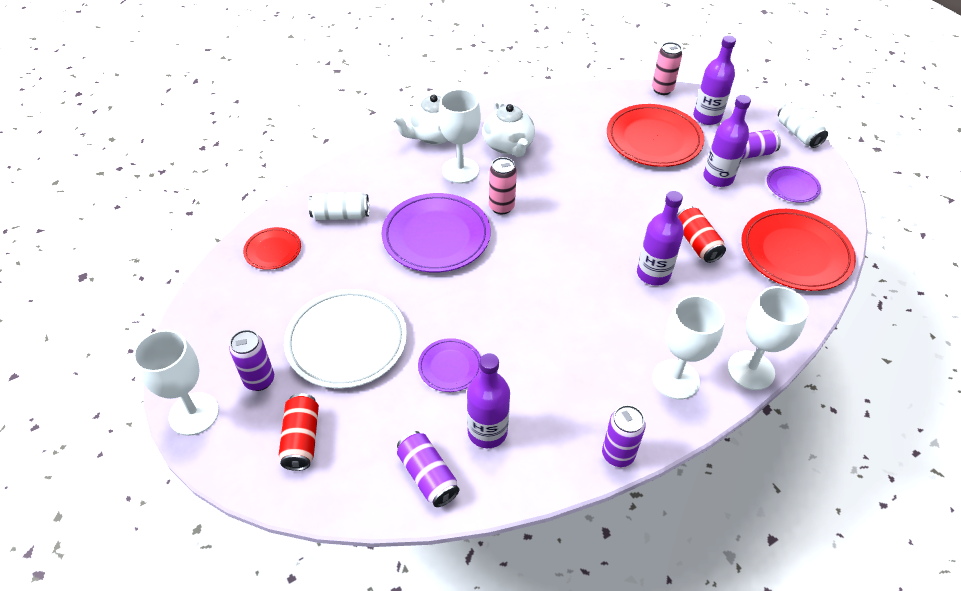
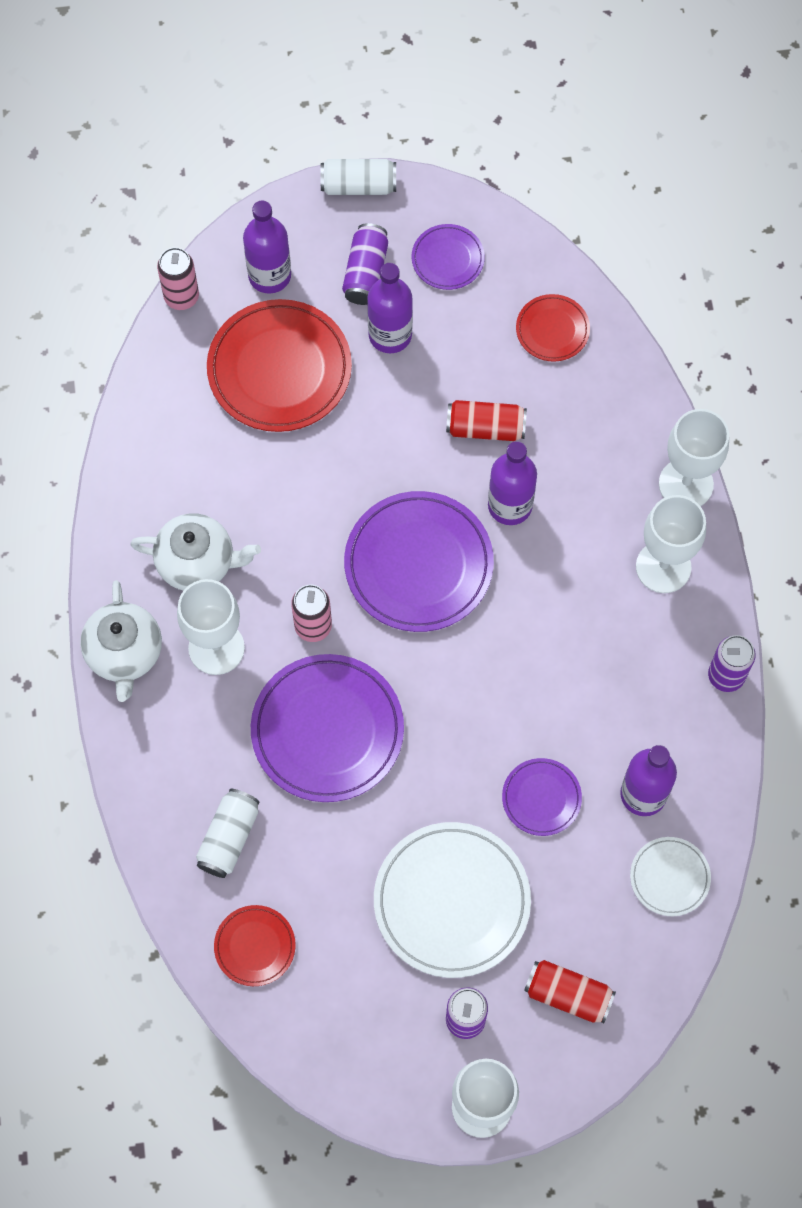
camera: 65 degrees left, 20 degrees up
(427, 476) = (669, 877): purple can -> white plate
(577, 242) = (418, 564): none -> purple plate
(795, 253) = (552, 330): red plate -> red plate, size x0.52

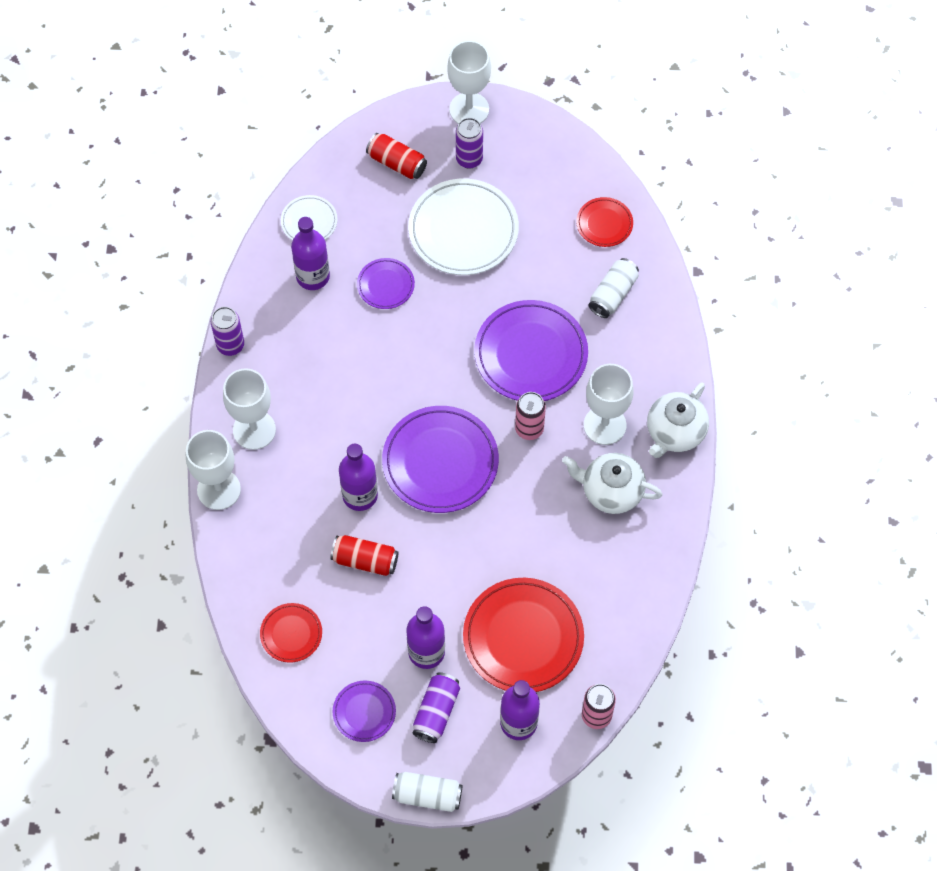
camera: 170 degrees left, 5 degrees down
(124, 653) = (674, 432): white teapot -> white teapot turned 150 degrees counterclockwise

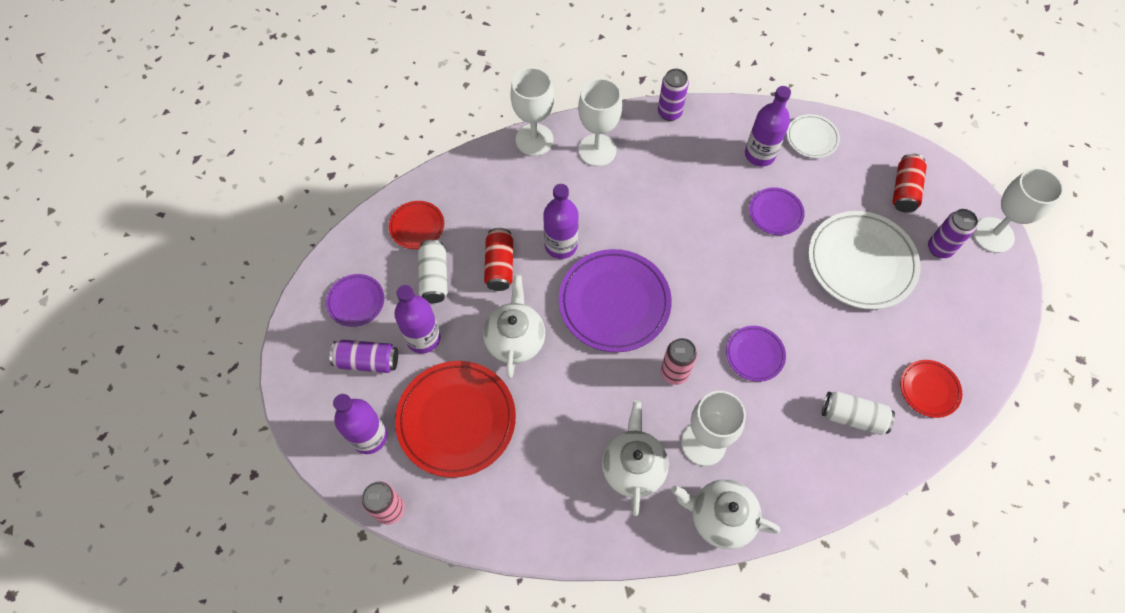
camera: 75 degrees right, 0 degrees up
(427, 795) = (286, 373): white can -> white can (434, 277)
(453, 564) = (515, 339): none -> white teapot
(531, 354) = (754, 354): purple plate -> purple plate, size x0.52

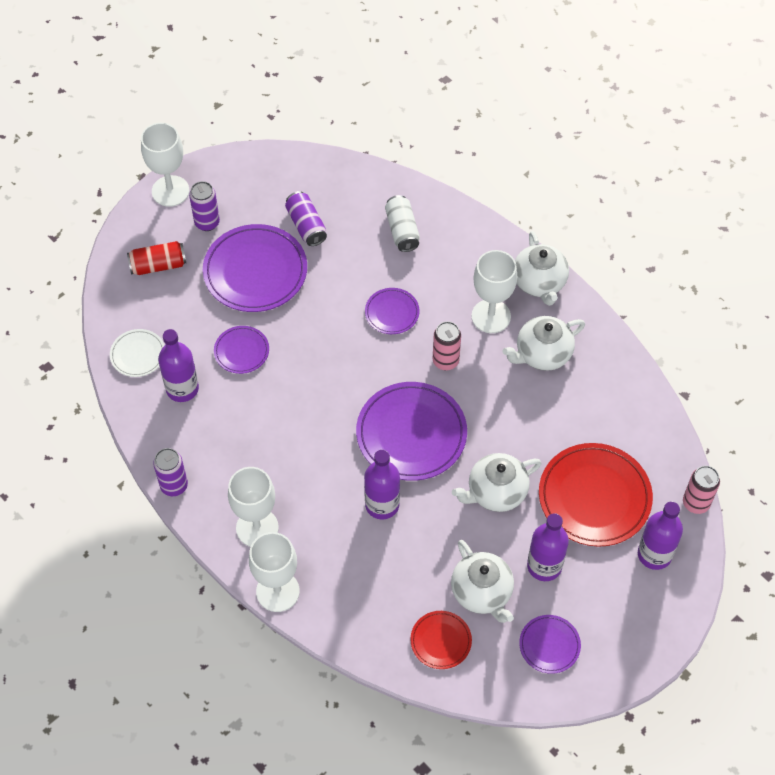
camera: 120 degrees left, 5 degrees down
(367, 361) = (595, 598): purple can -> purple can (306, 225)
(434, 277) = (482, 592): white can -> white teapot
(500, 265) = (434, 544): red can -> none
(861, 262) = (255, 271): white plate -> purple plate
(929, 389) = (346, 191): red plate -> none

